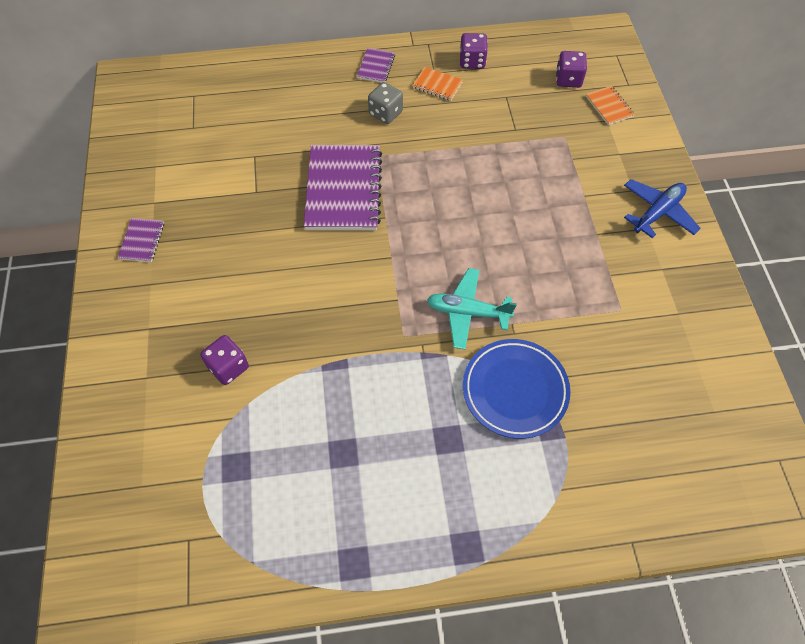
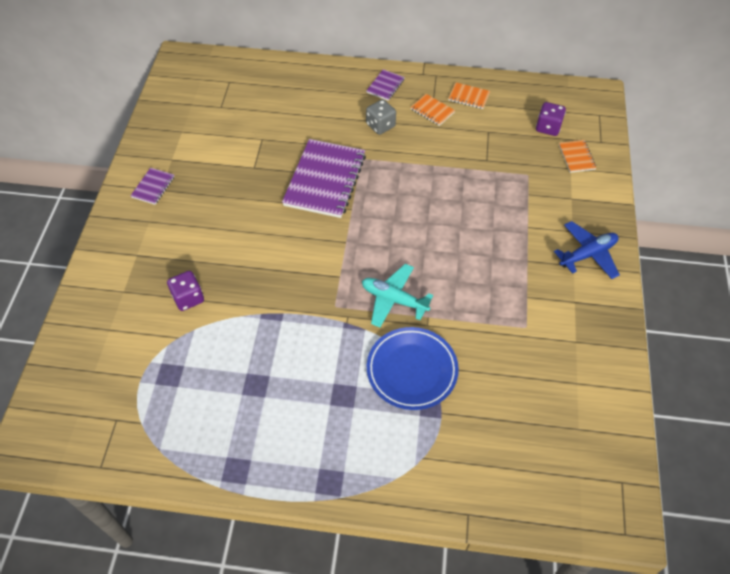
camera: 15 degrees right, 5 degrees down
(472, 61) = (469, 97): purple dice -> orange notebook

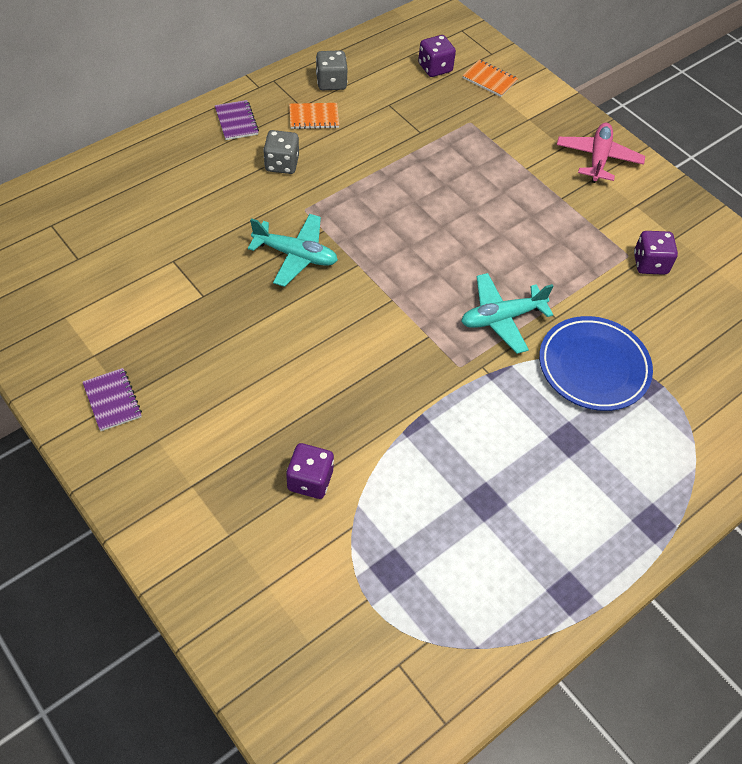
camera: 50 degrees left, 0 degrees up
(325, 180) = (296, 255): purple notebook -> turquoise plane
(469, 97) = (331, 82): orange notebook -> grey dice
(533, 343) = (650, 264): none -> purple dice
(588, 254) = (598, 158): blue plane -> pink plane

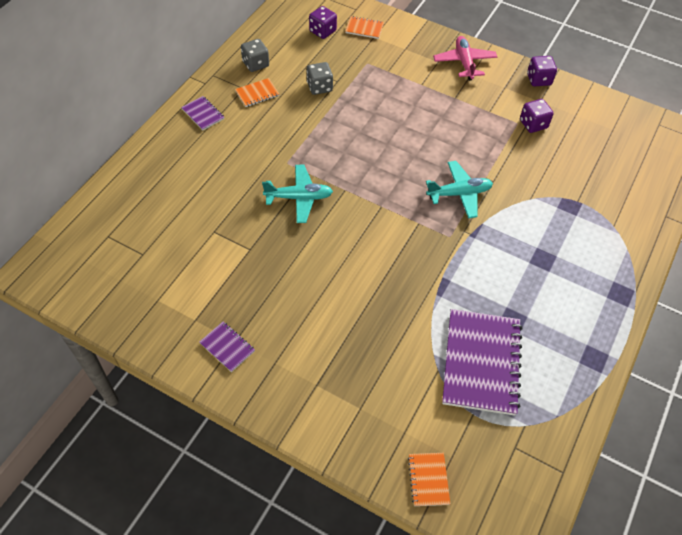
camera: 20 degrees left, 0 degrees up
(264, 658) = (428, 480): none -> orange notebook
(282, 164) = (253, 135): grey dice -> grey dice (319, 87)
(310, 480) = (394, 350): purple dice -> purple dice (539, 79)
(413, 539) = (481, 363): none -> purple notebook
(501, 318) = (459, 194): turquoise plane -> turquoise plane turned 150 degrees counterclockwise
(593, 367) = (533, 206): blue plate -> none

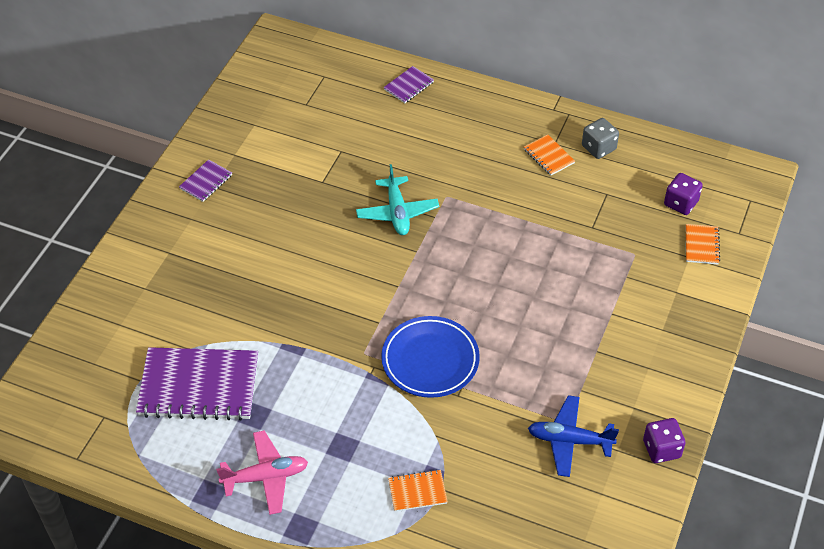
camera: 85 degrees right, 5 degrees down
(203, 114) = (503, 116): purple notebook -> purple notebook (409, 86)
(319, 87) = (576, 211): grey dice -> none
(428, 480) = (72, 345): orange notebook -> orange notebook (417, 491)
(459, 194) = (430, 360): turquoise plane -> blue plate
(464, 62) = (670, 359): pink plane -> pink plane (266, 477)
(533, 124) = (569, 440): purple dice -> blue plane

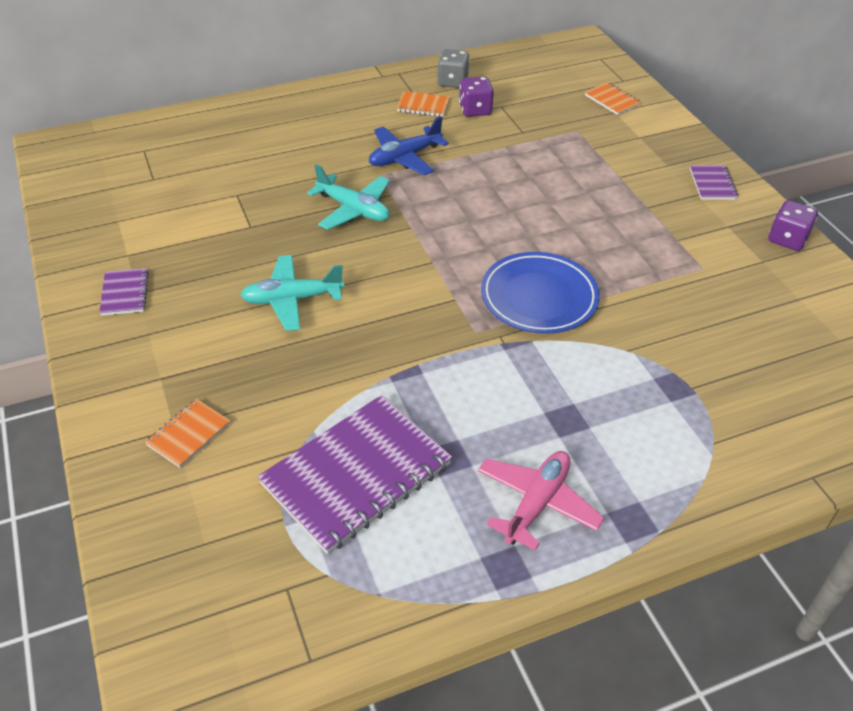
camera: 45 degrees left, 5 degrees down
(287, 252) = (292, 299): none -> turquoise plane
(409, 86) = (237, 119): purple notebook -> purple notebook (712, 184)
(417, 491) = (678, 405): orange notebook -> orange notebook (188, 434)
(569, 440) = (724, 279): blue plane -> blue plane (404, 157)
(680, 203) = (560, 84): purple dice -> purple dice (475, 110)

